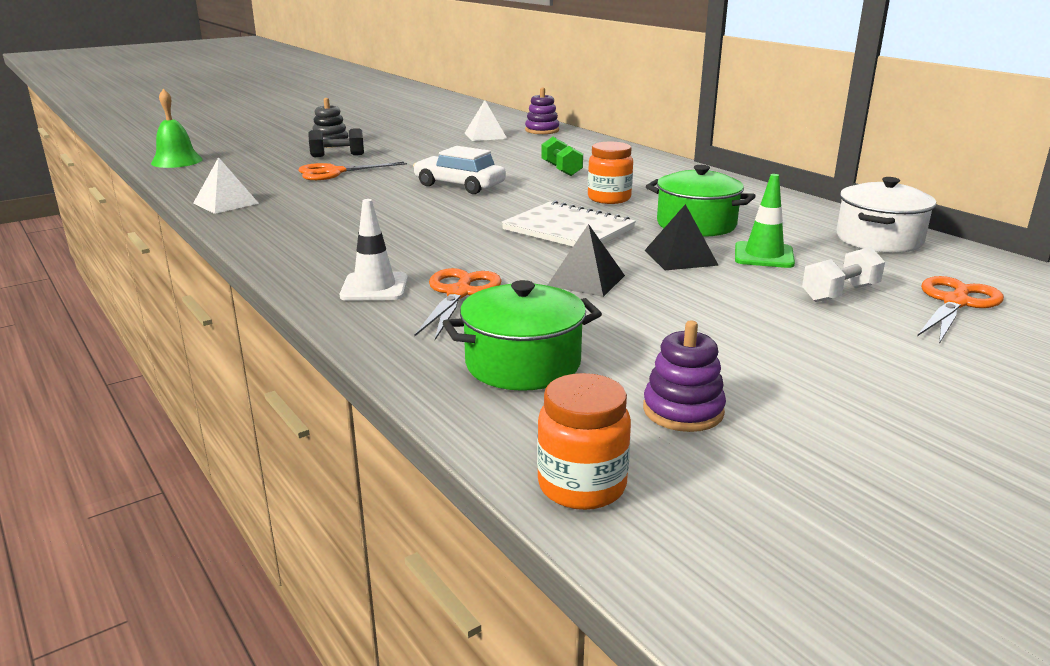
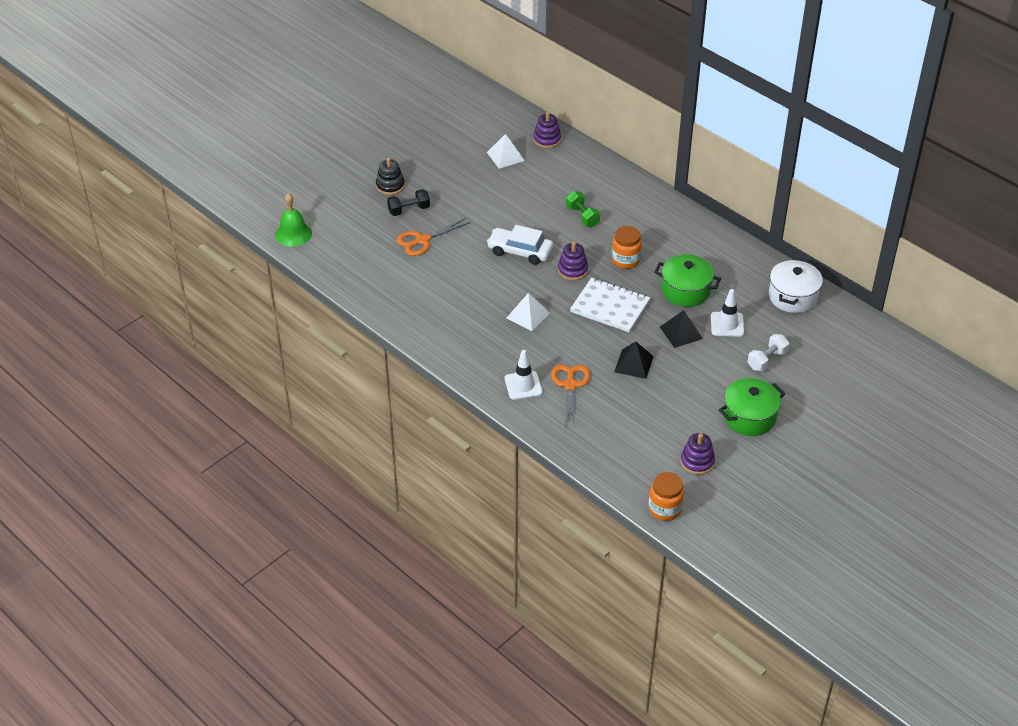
camera: 10 degrees left, 20 degrees up
(226, 203) = (376, 297): white pyramid -> white pyramid (528, 315)
(523, 364) = (621, 440): green pot -> green pot (749, 417)
(526, 201) = (572, 270): none -> purple stacking toy
(763, 255) = (727, 324): green traffic cone -> white traffic cone
(955, 302) = (823, 361): orange scissors -> none

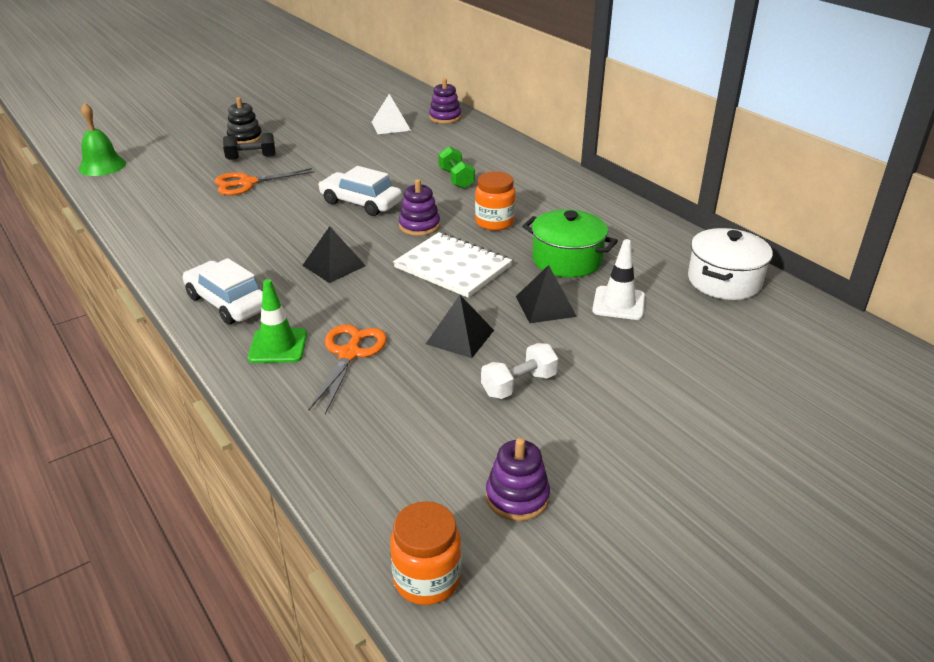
camera: 10 degrees right, 10 degrees down
(472, 356) = (228, 302): none -> white car
(523, 385) = (278, 346): white traffic cone -> green traffic cone
(528, 315) = (334, 265): white pyramid -> black pyramid
(749, 417) = (630, 433): green pot -> none
(767, 360) = (673, 354): white dumbbell -> white dumbbell (519, 385)

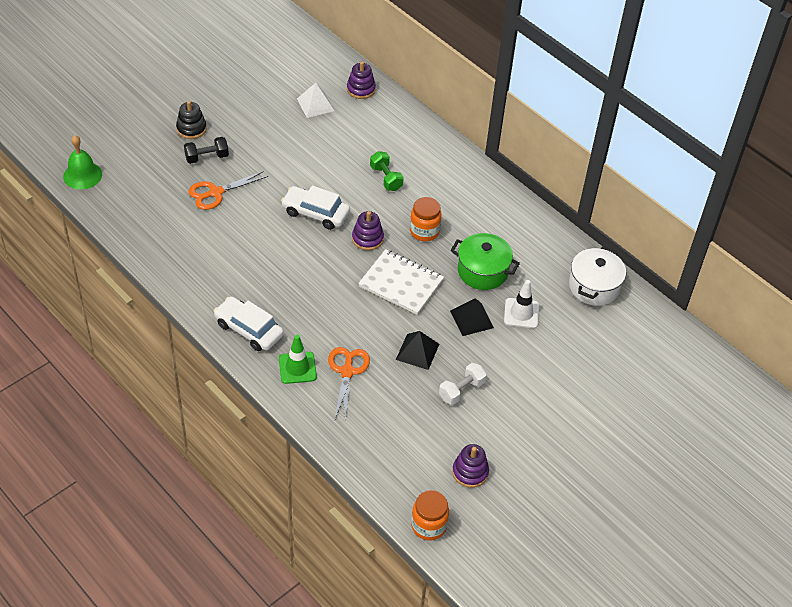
camera: 10 degrees left, 15 degrees up
(334, 265) = (313, 287): black pyramid -> none

